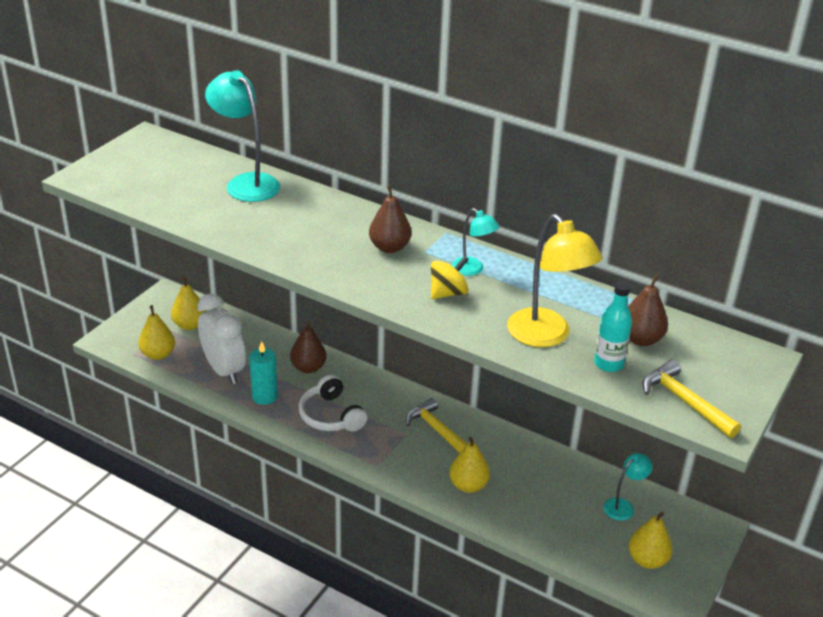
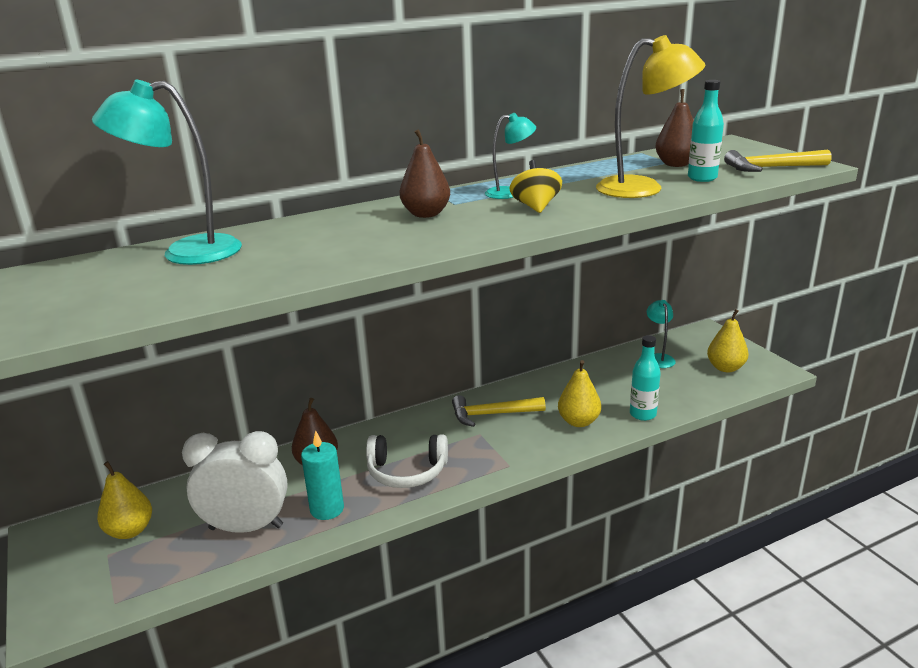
camera: 55 degrees left, 10 degrees down
(158, 354) = (146, 578): yellow pear -> none
(512, 522) = (643, 414): none -> turquoise bottle

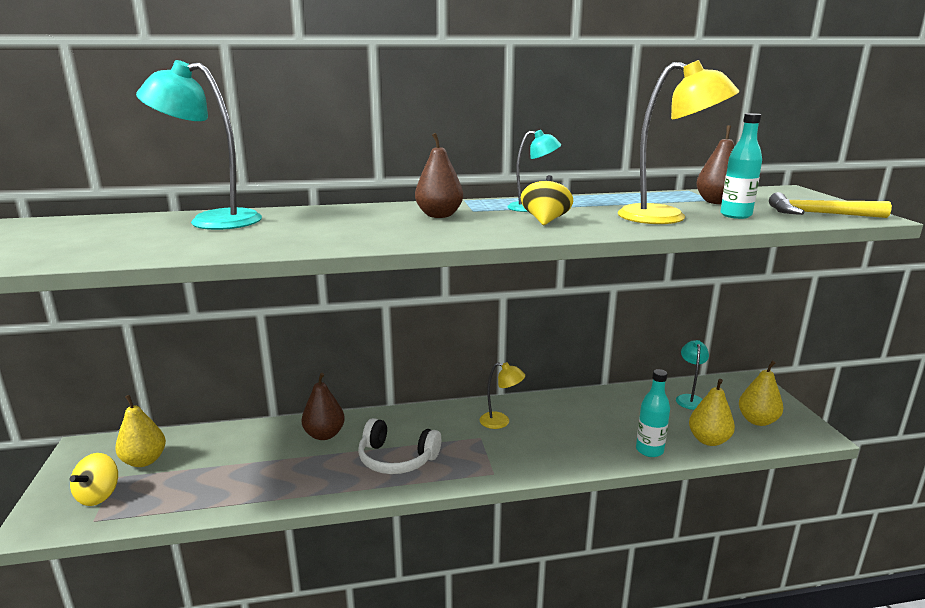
camera: 15 degrees right, 5 degrees down
(102, 577) = (99, 495): none -> yellow spinning top
(246, 527) = (234, 479): white clock -> none
(327, 509) = (309, 478): turquoise candle -> none
(492, 414) = (501, 422): yellow hammer -> yellow lamp
(578, 421) = (581, 445): yellow pear -> yellow pear (708, 440)

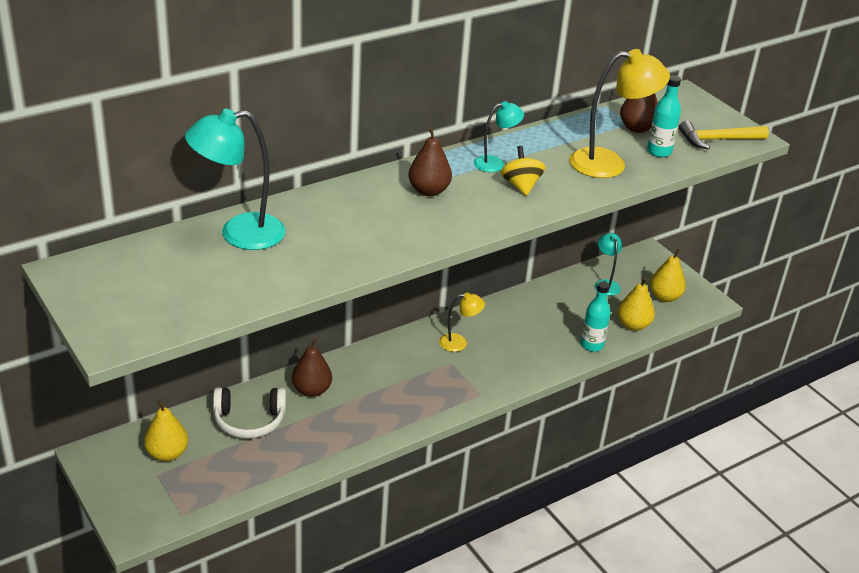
camera: 25 degrees left, 15 degrees up
(99, 495) = (161, 493): yellow spinning top -> none
(396, 459) = (393, 399): white headphones -> white headphones (249, 420)

